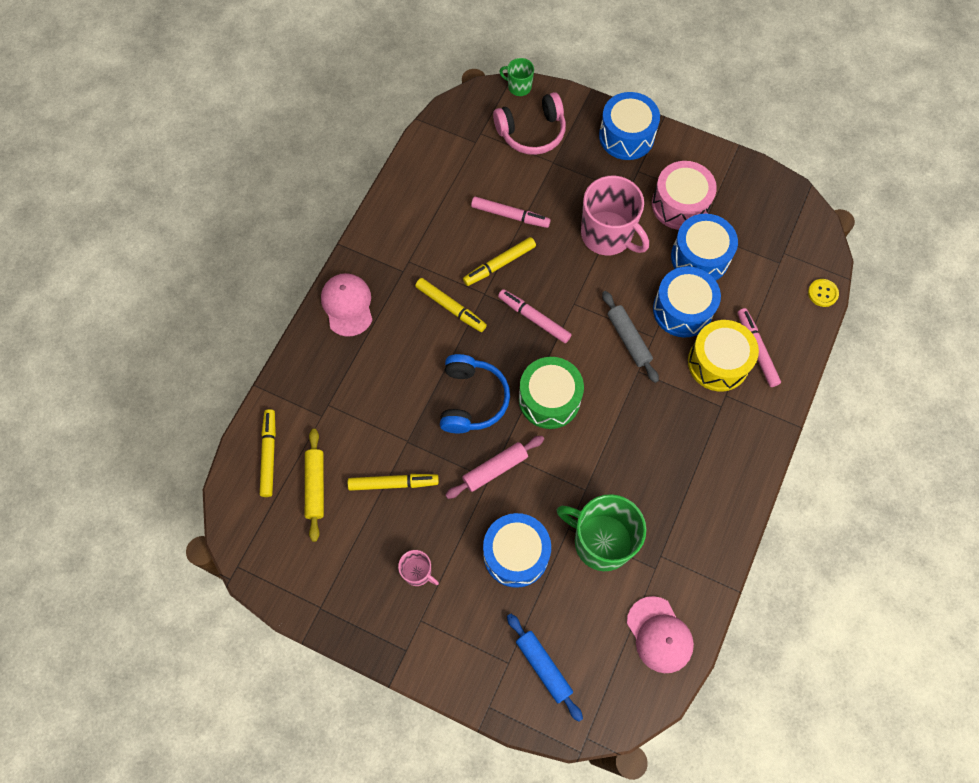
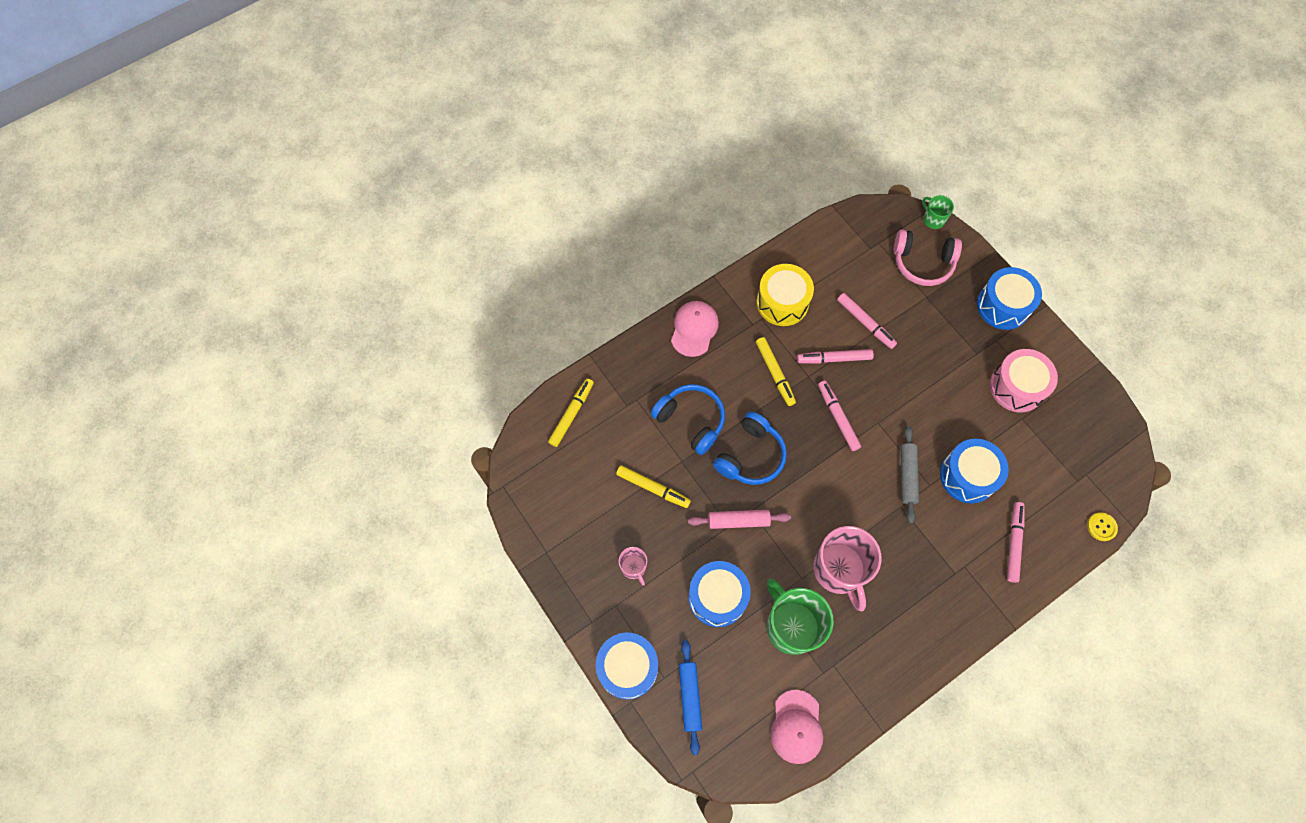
camera: 30 degrees right, 0 degrees up
(315, 486) = (593, 457): yellow rolling pin -> none
(394, 396) = (691, 420): none -> blue headphones
(499, 264) = (834, 358): yellow marker -> pink marker
(549, 399) = (813, 489): green drum -> none
(607, 235) = (939, 380): pink mug -> pink mug (839, 570)
(700, 257) = (1008, 440): blue drum -> blue drum (627, 668)
(718, 363) = (973, 536): yellow drum -> yellow drum (782, 302)

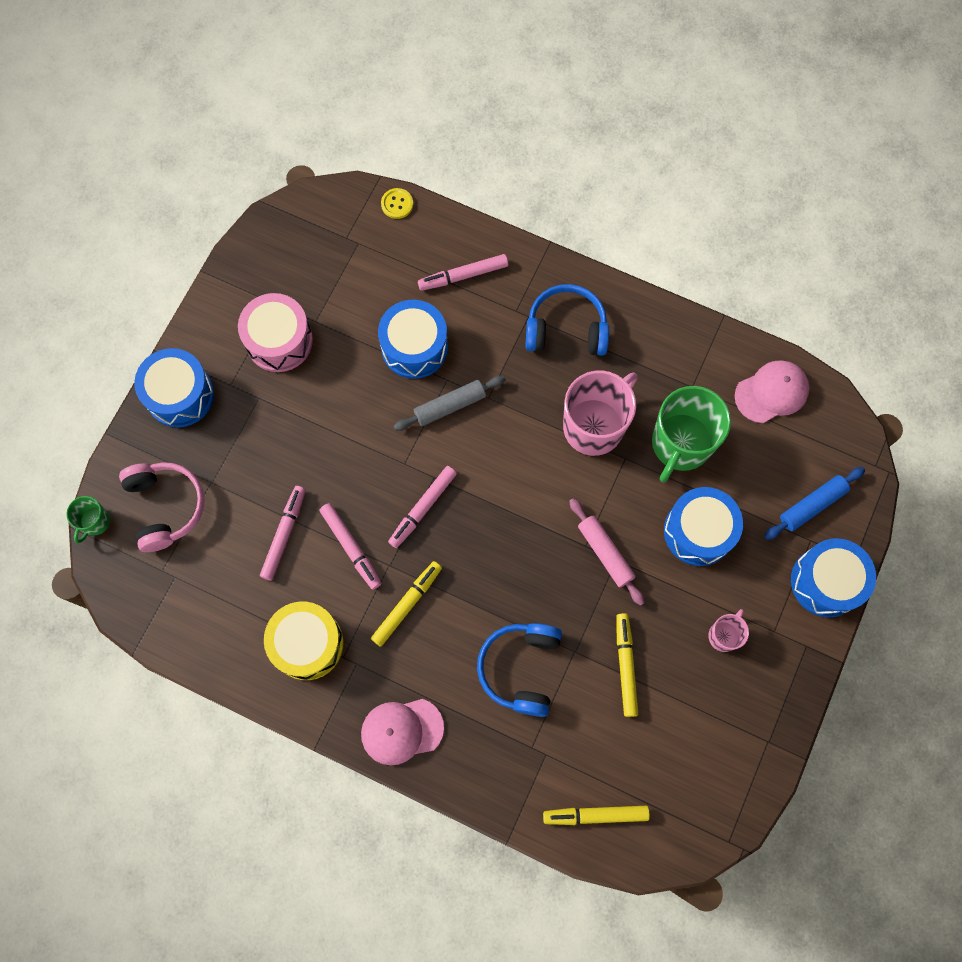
camera: 120 degrees left, 5 degrees up
(750, 456) = (524, 579): blue headphones -> blue headphones (566, 329)

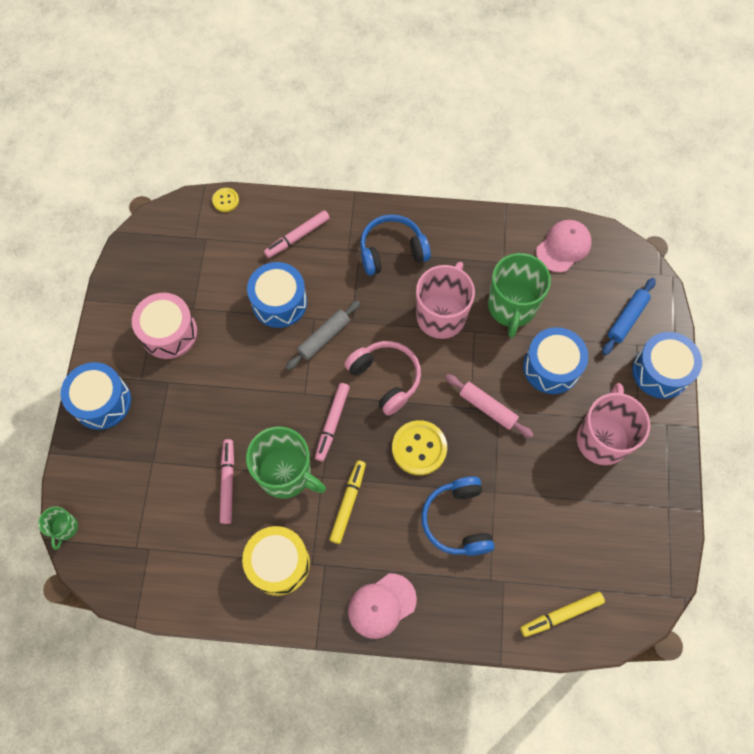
camera: 20 degrees left, 5 degrees down
(166, 507) = (121, 495): pink headphones -> pink headphones (385, 378)
(351, 547) = (286, 474): pink marker -> green mug
(509, 571) = (419, 448): none -> yellow button
(625, 665) = (537, 488): yellow marker -> none
(724, 635) = (602, 438): pink mug -> pink mug, size x2.06

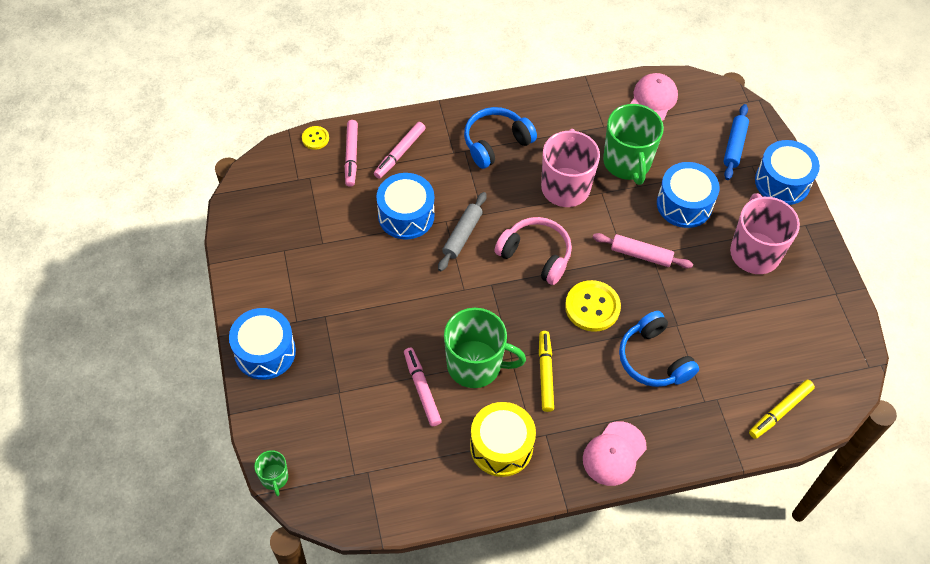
camera: 20 degrees left, 10 degrees down
(169, 333) = (307, 271): pink drum -> none
(332, 423) = (501, 308): pink marker -> pink marker (351, 156)

